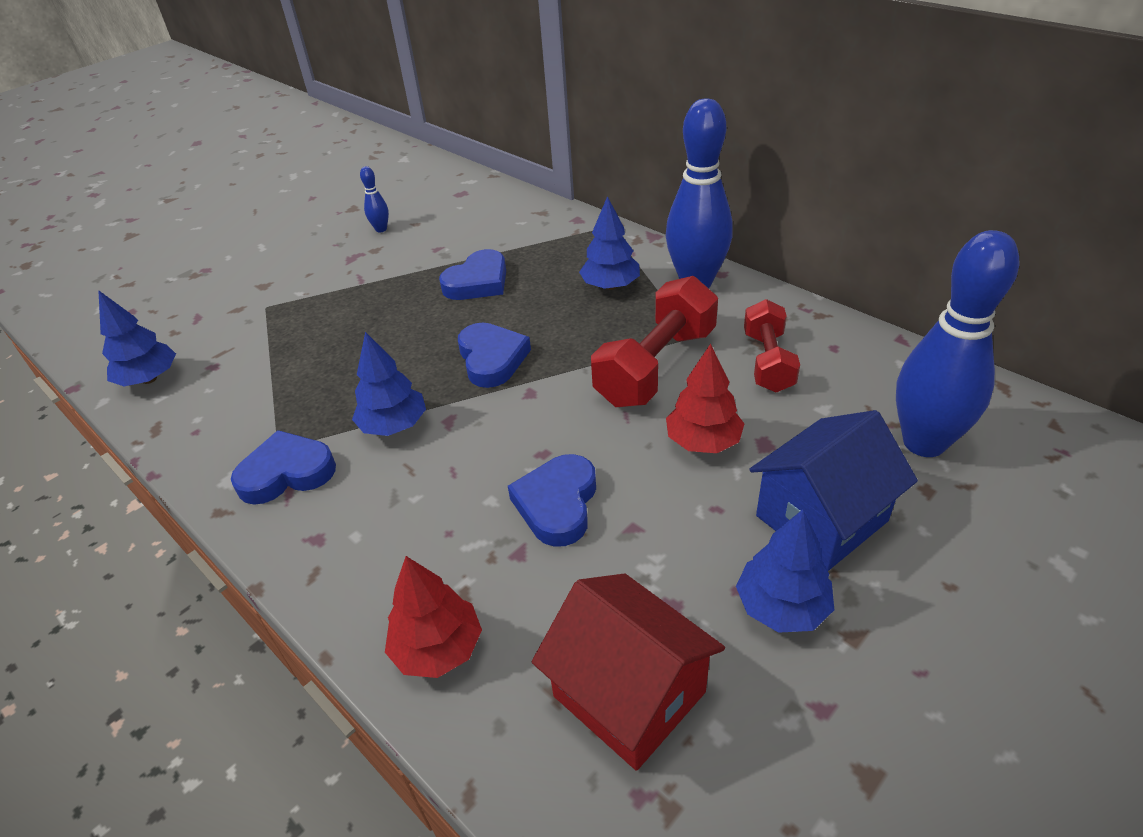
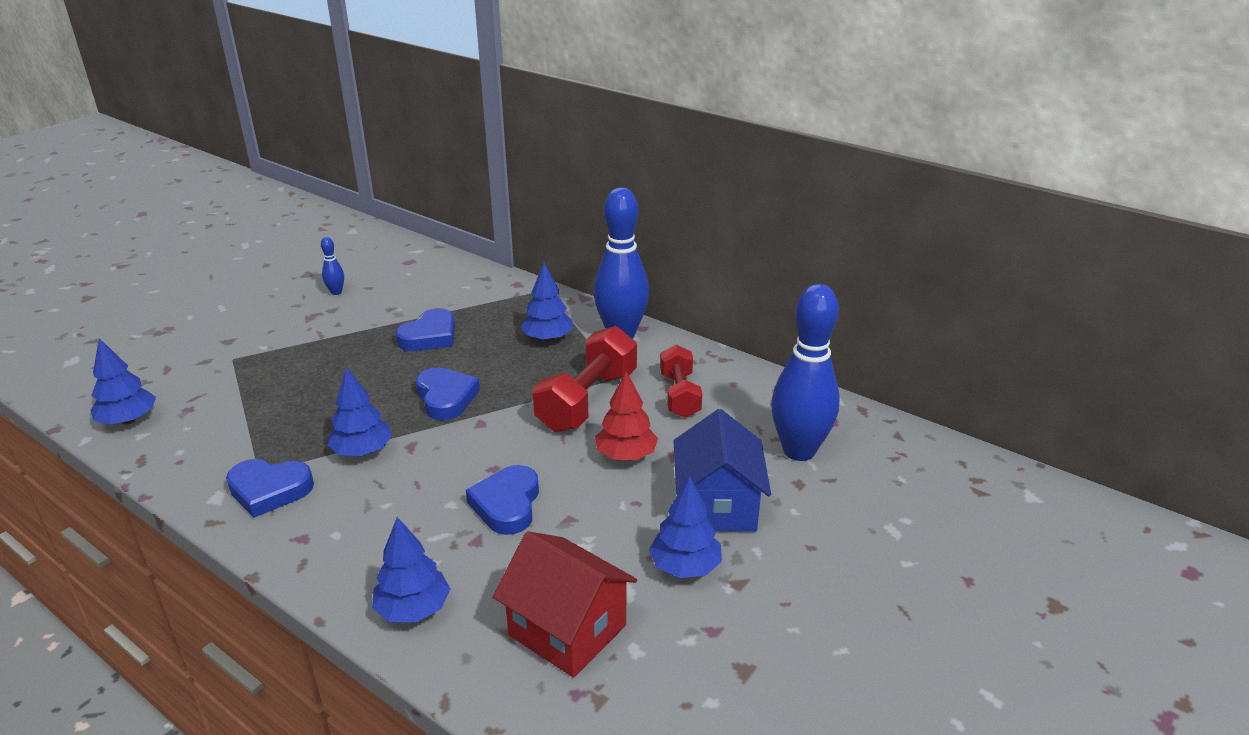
camera: 10 degrees left, 10 degrees down
(286, 473) = (269, 490): blue heart -> blue heart turned 150 degrees counterclockwise
(438, 648) = (413, 609): red tree -> blue tree
(821, 518) = (717, 506): blue house -> blue house turned 45 degrees counterclockwise

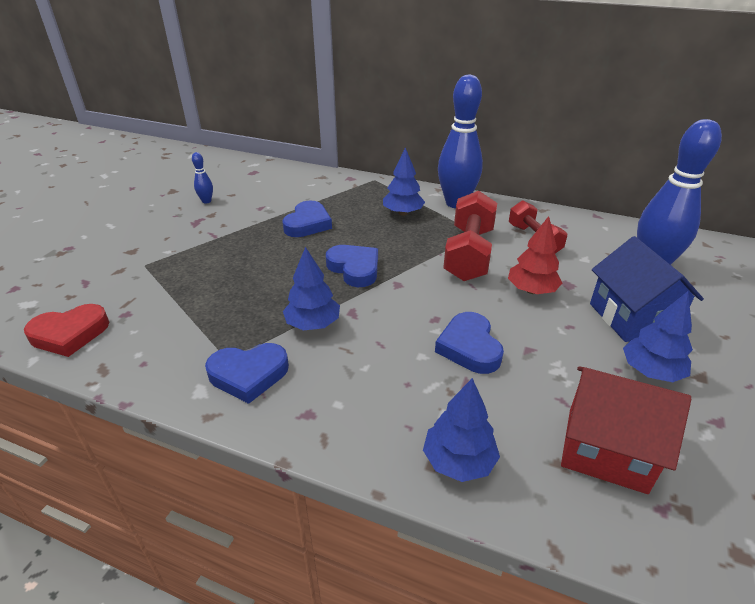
camera: 15 degrees left, 5 degrees up
(128, 420) = (70, 334): blue tree -> red heart

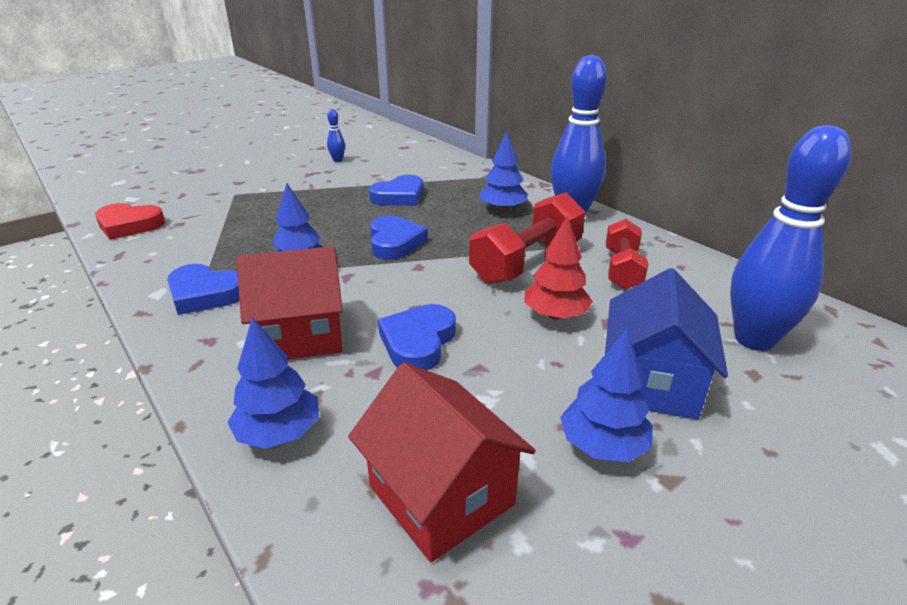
camera: 30 degrees right, 5 degrees down
(378, 377) = (301, 335): none -> red house

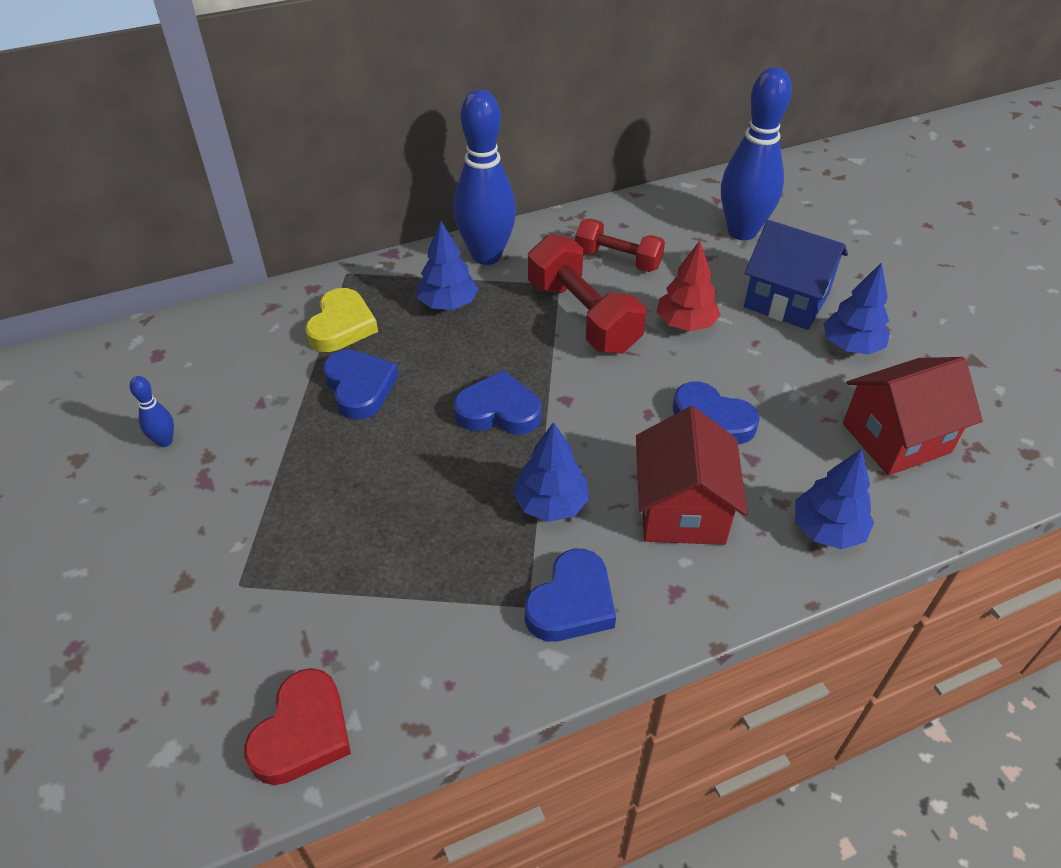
camera: 75 degrees left, 15 degrees up
(456, 182) = (341, 326): none -> yellow heart

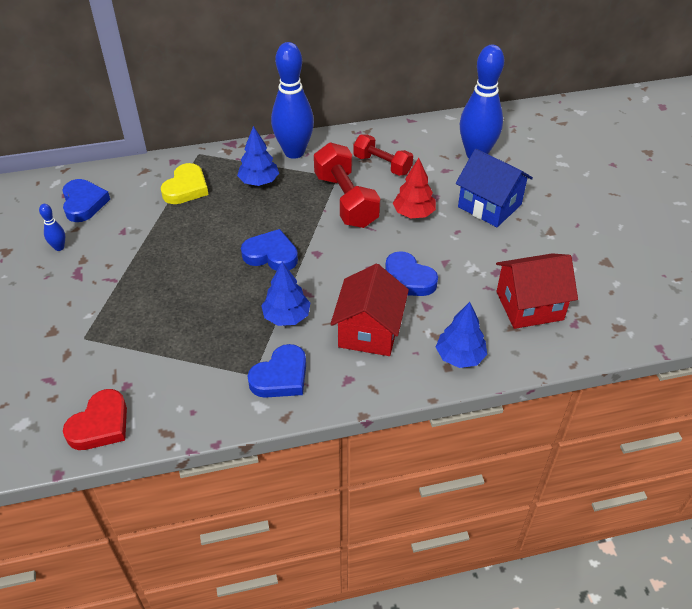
camera: 10 degrees right, 0 degrees up
(360, 387) = (187, 229): blue heart -> blue heart (84, 203)
(851, 346) = (523, 242): blue tree -> none

